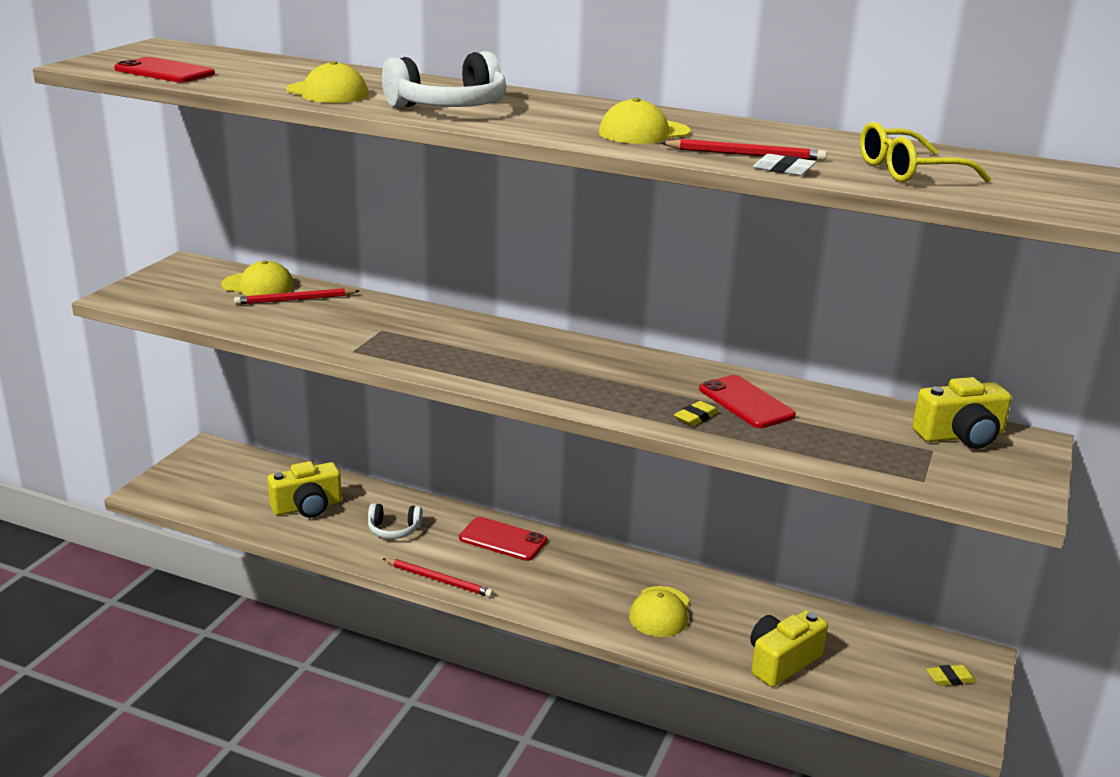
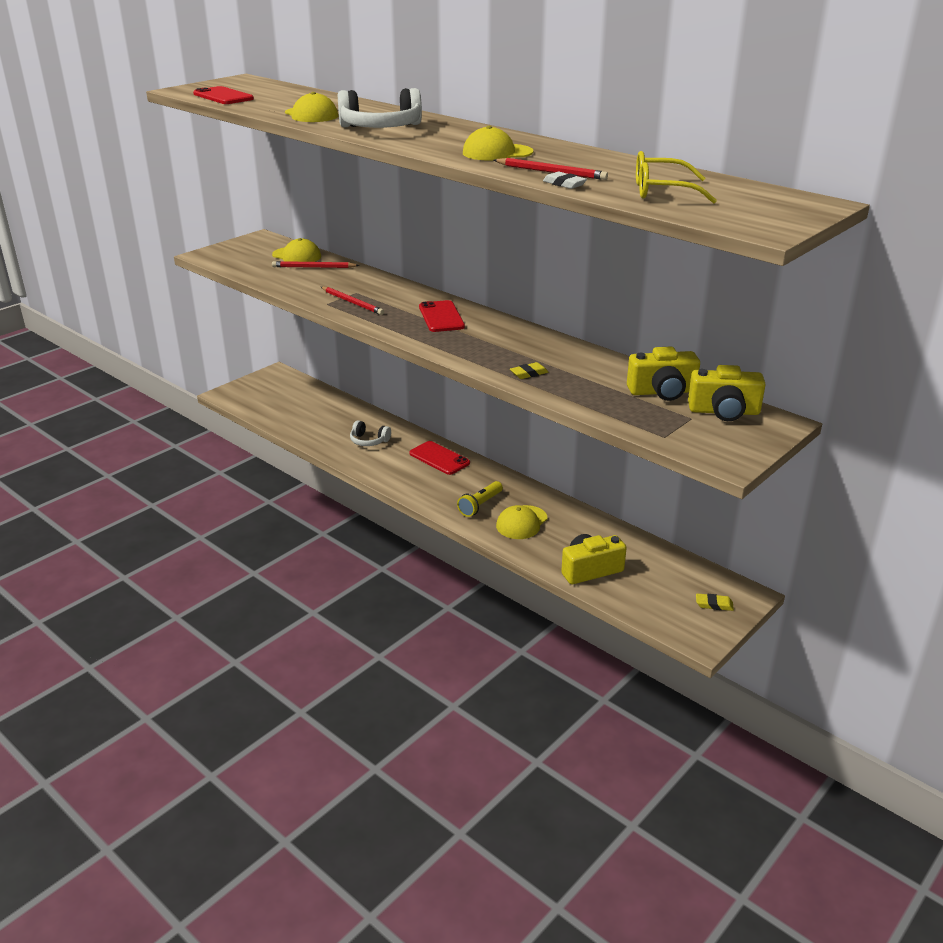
camera: 20 degrees right, 5 degrees up
(307, 507) = (320, 418): yellow camera -> yellow camera (662, 392)
(439, 580) = (380, 477): red pencil -> red pencil (352, 302)
(594, 597) = (480, 505): none -> yellow flashlight
(746, 402) = (575, 368): red phone -> red phone (441, 317)

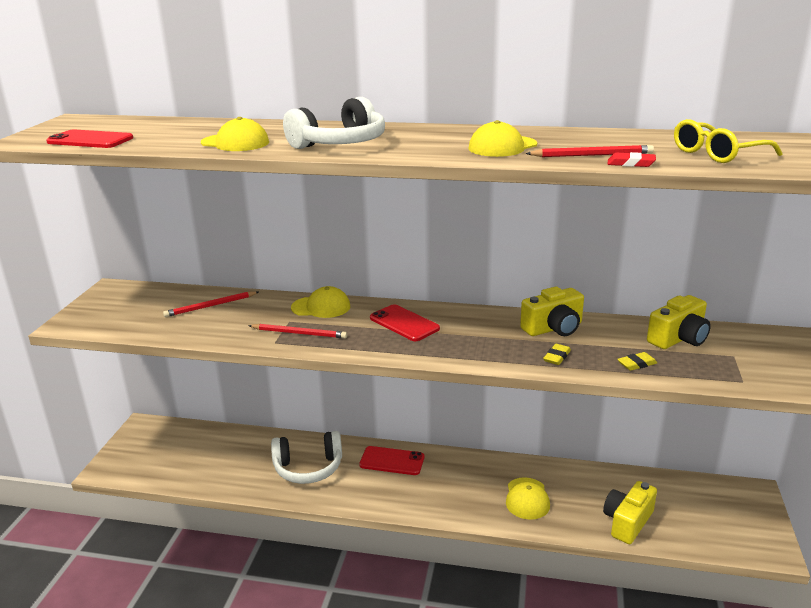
camera: 30 degrees left, 5 degrees down
(296, 256) = (177, 298): yellow cap -> yellow cap (321, 307)
(369, 441) = (308, 468): white headphones -> white headphones, size x1.73
(480, 505) = (475, 496): yellow flashlight -> none
(564, 184) = (631, 164): white eraser -> red eraser
(714, 604) = (744, 512): yellow eraser -> yellow eraser (637, 364)
(724, 411) = (745, 341): yellow camera -> yellow camera (553, 328)

